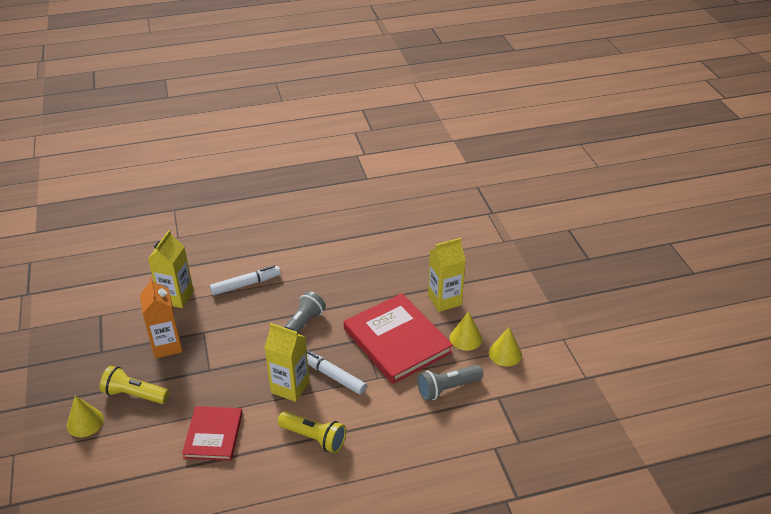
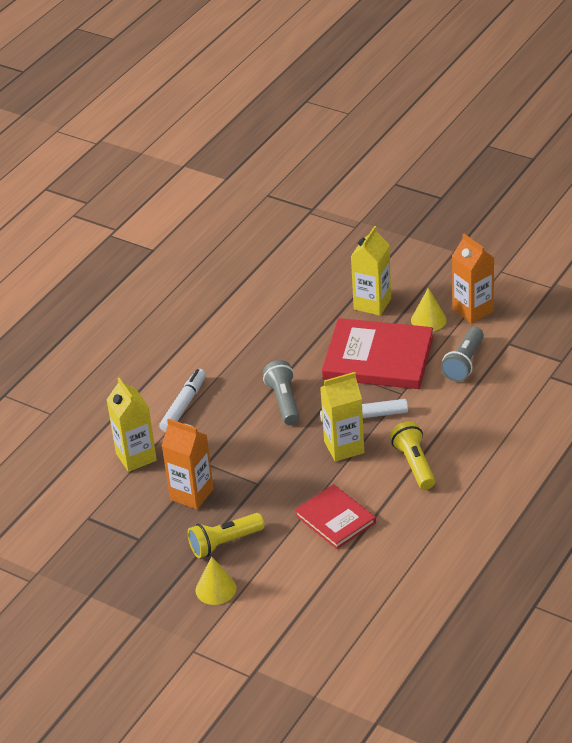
camera: 40 degrees left, 0 degrees up
(314, 438) = (414, 464): yellow flashlight -> yellow flashlight turned 90 degrees counterclockwise
(505, 353) = (473, 310): yellow cone -> orange carton

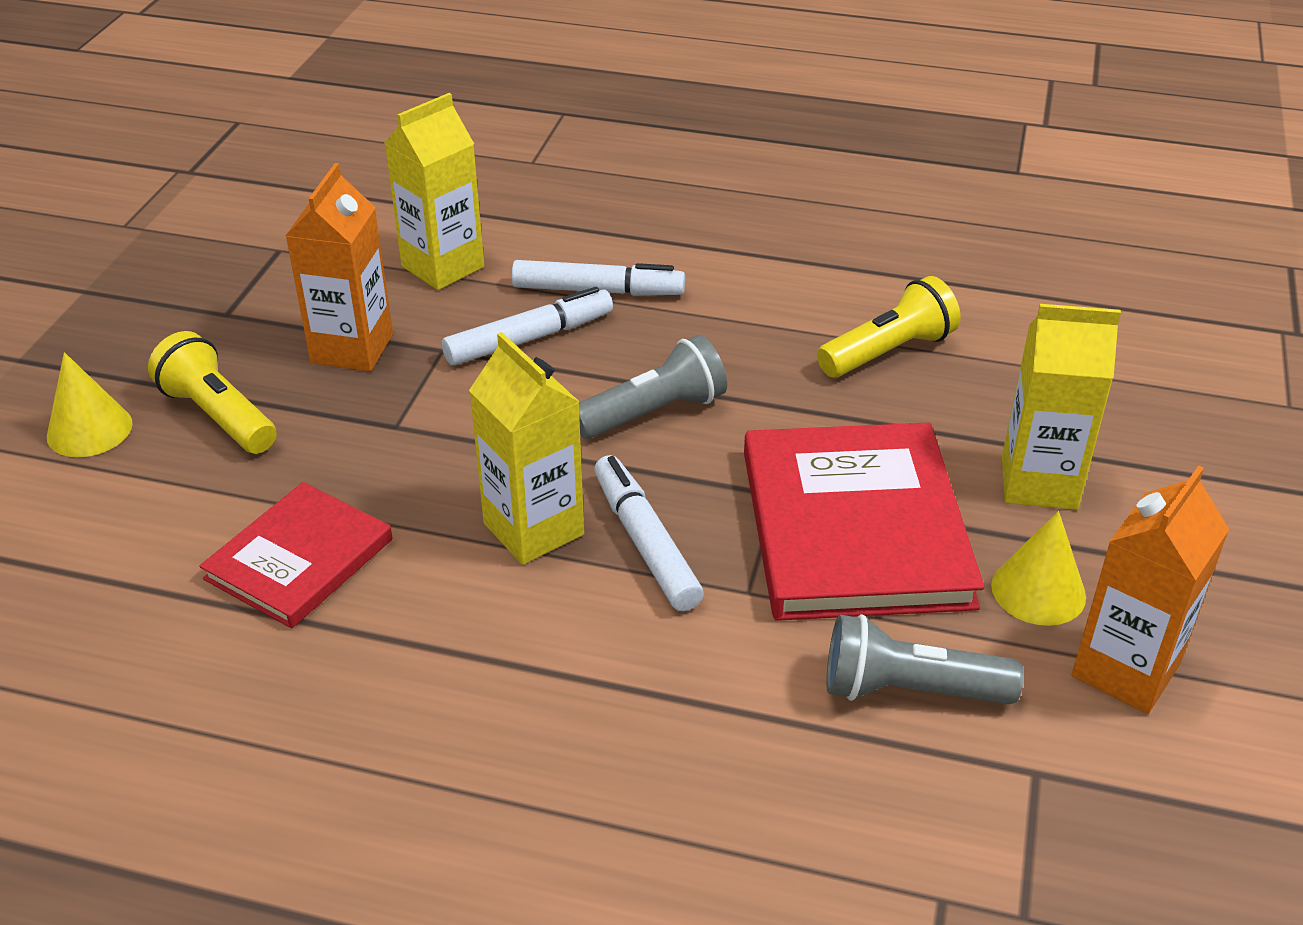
camera: 70 degrees right, 0 degrees up
(211, 433) = (529, 338): none -> white marker
(414, 464) = (503, 661): yellow flashlight -> yellow flashlight (888, 352)

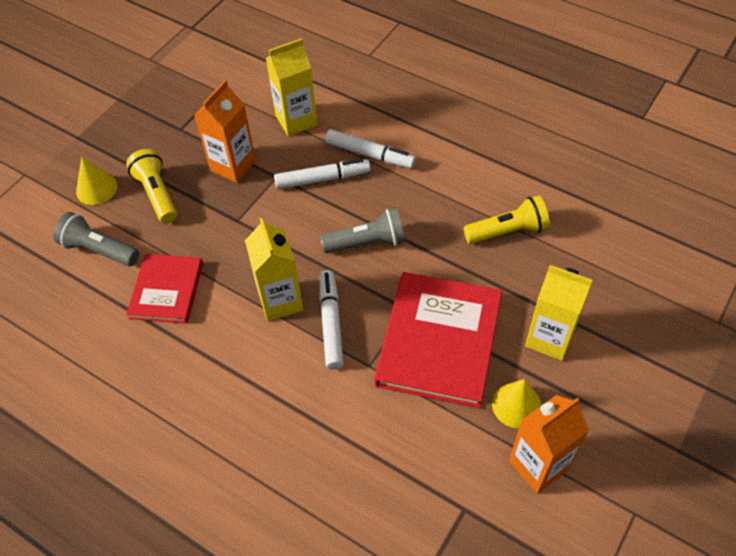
camera: 20 degrees right, 15 degrees up
(299, 559) = (167, 290): red book -> red book turned 45 degrees counterclockwise
(909, 690) = (424, 445): grey flashlight -> grey flashlight (99, 250)

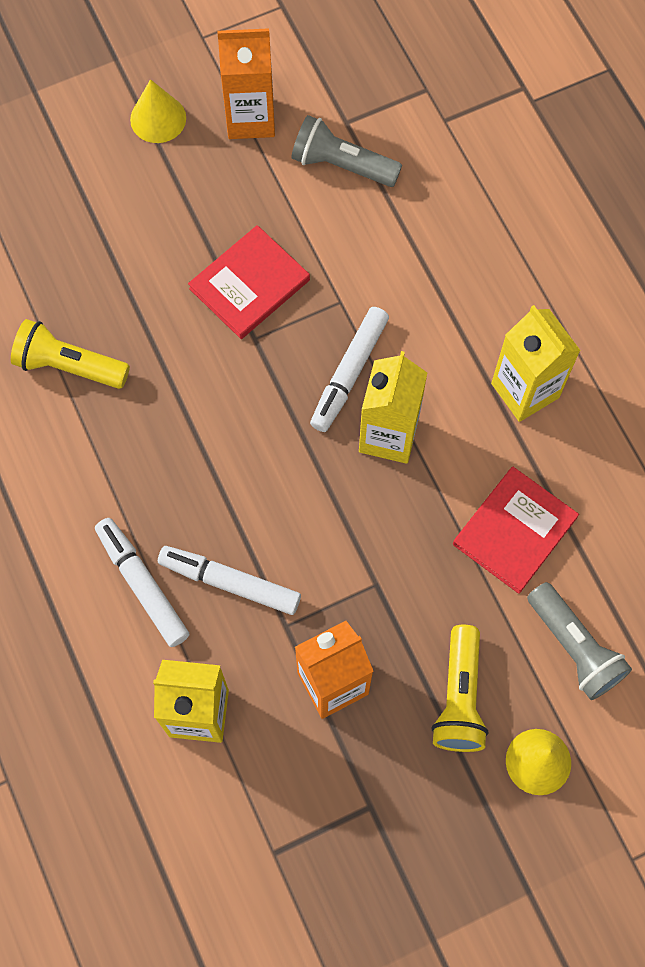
camera: 150 degrees left, 15 degrees up
(367, 242) = (240, 451): grey flashlight -> grey flashlight (342, 165)
(439, 341) = (249, 284): red book -> red book, size x0.60
(516, 405) = (225, 179): yellow cone -> yellow cone (158, 118)
(549, 338) = (135, 221): yellow carton -> yellow carton (525, 390)

